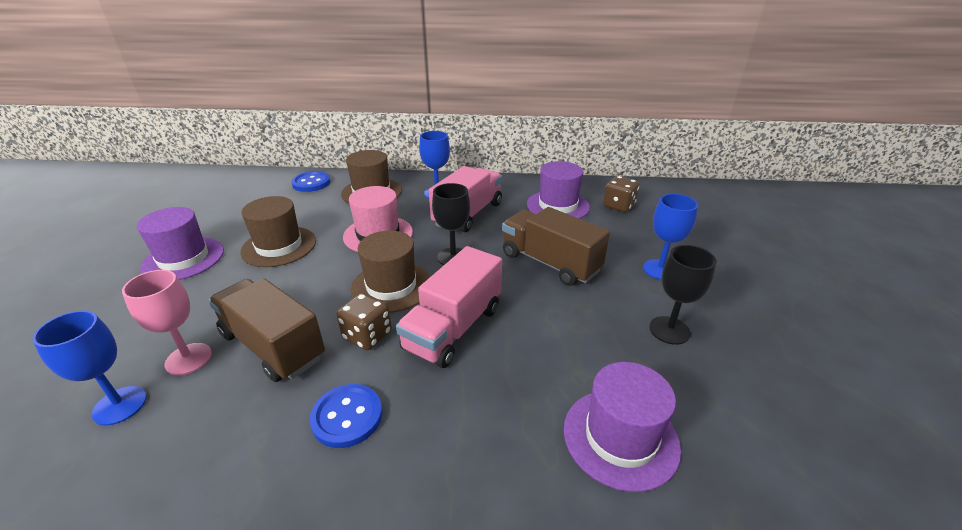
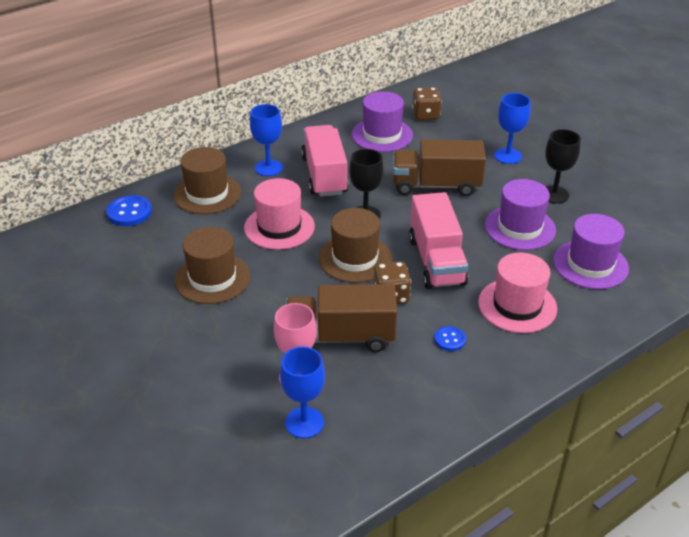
camera: 40 degrees left, 5 degrees up
(183, 259) = (146, 331): purple hat -> purple hat (520, 228)
(347, 417) = (450, 339): blue button -> blue button, size x0.60
(466, 428) = (517, 305): none -> pink hat

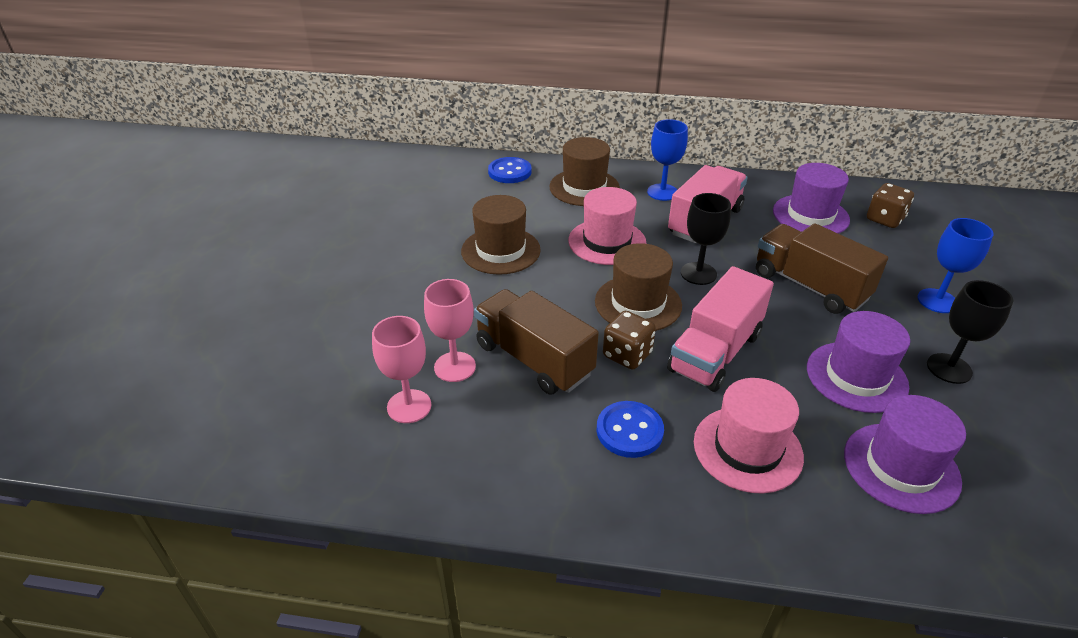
camera: 45 degrees right, 0 degrees up
(304, 422) = (409, 406): blue goblet -> pink goblet
(450, 339) = (629, 431): blue button -> blue button, size x1.66

